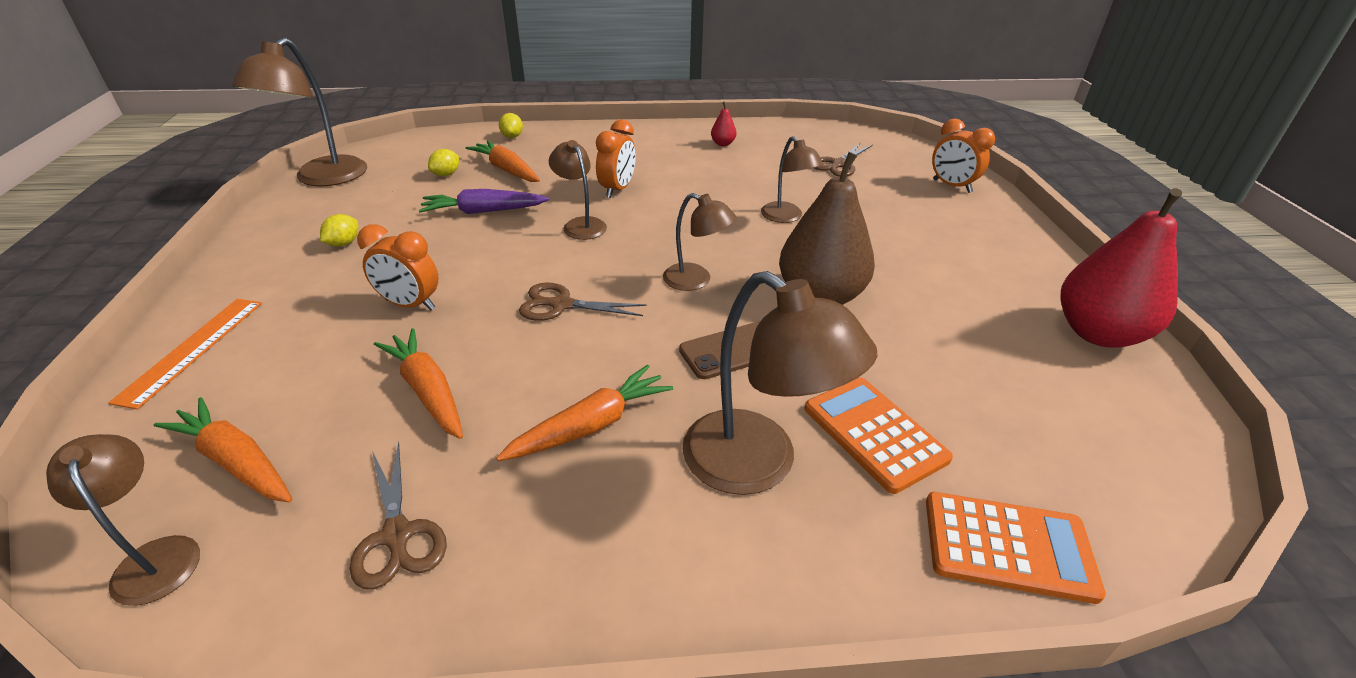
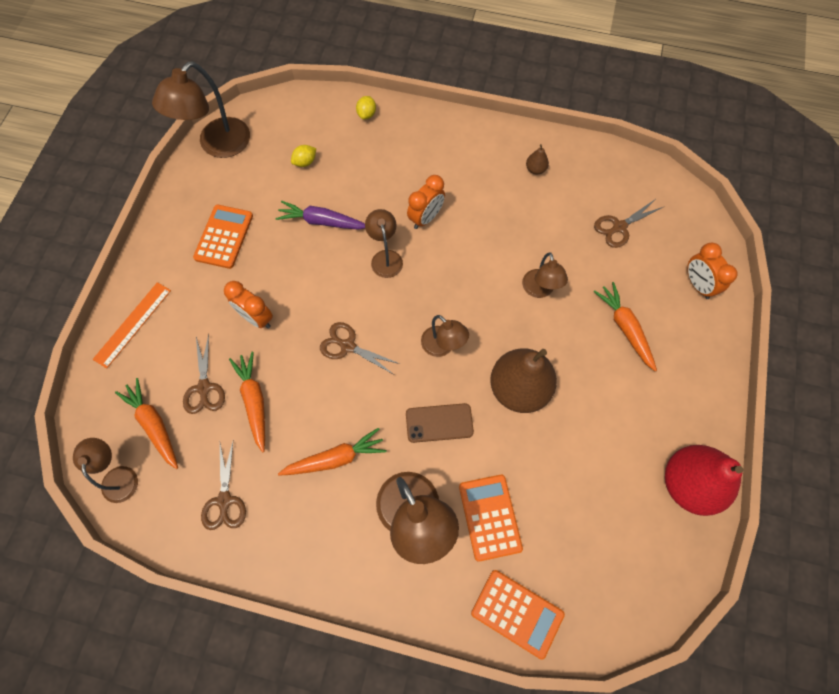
camera: 20 degrees right, 30 degrees up
(332, 394) = (204, 388): none -> brown scissors
(344, 243) = (224, 237): yellow lemon -> orange calculator
(506, 170) = (350, 167): orange carrot -> orange carrot (625, 328)
(723, 144) = (535, 169): red pear -> brown pear

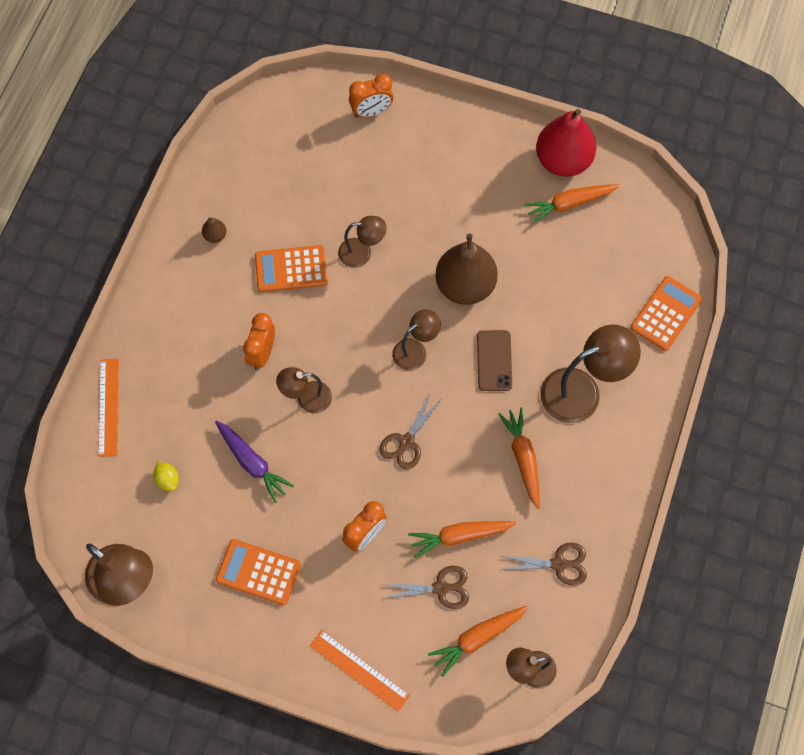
camera: 85 degrees left, 0 degrees up
(322, 221) = (252, 463): purple carrot -> purple carrot turned 60 degrees counterclockwise
(366, 114) = (109, 407): yellow lemon -> orange ruler
(426, 218) = (262, 353): orange clock -> orange clock turned 120 degrees counterclockwise
(490, 517) = (584, 326): orange calculator -> orange calculator (291, 269)
(619, 227) = (298, 168): brown scissors -> none
(625, 328) = (411, 183): orange carrot -> orange carrot (569, 204)

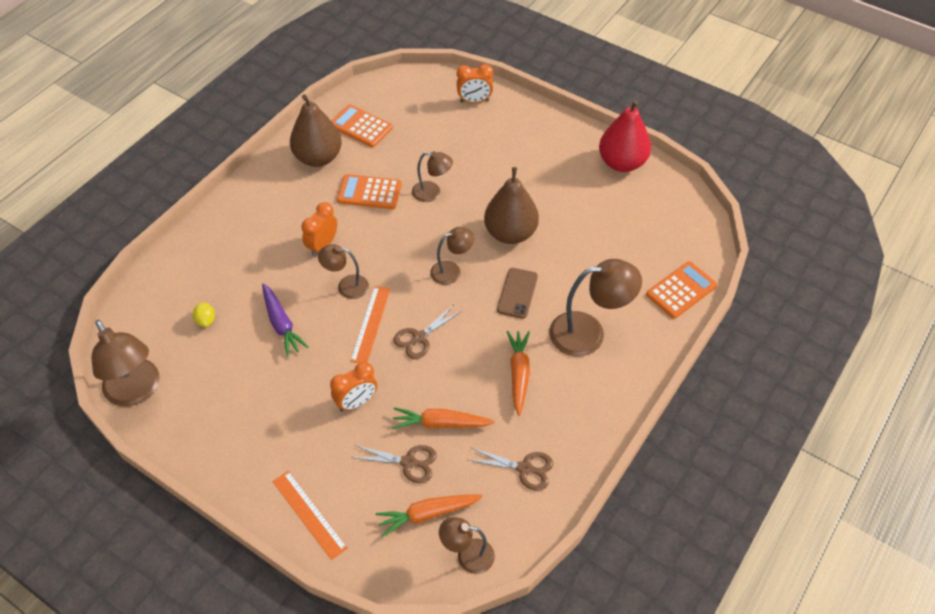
camera: 15 degrees right, 15 degrees down
(109, 407) = (182, 257): orange ruler -> orange ruler (371, 324)
(215, 235) = (318, 158): brown pear -> brown pear, size x2.48
(258, 572) = (252, 410): orange calculator -> orange calculator (360, 126)
(569, 204) = (618, 194): orange carrot -> none

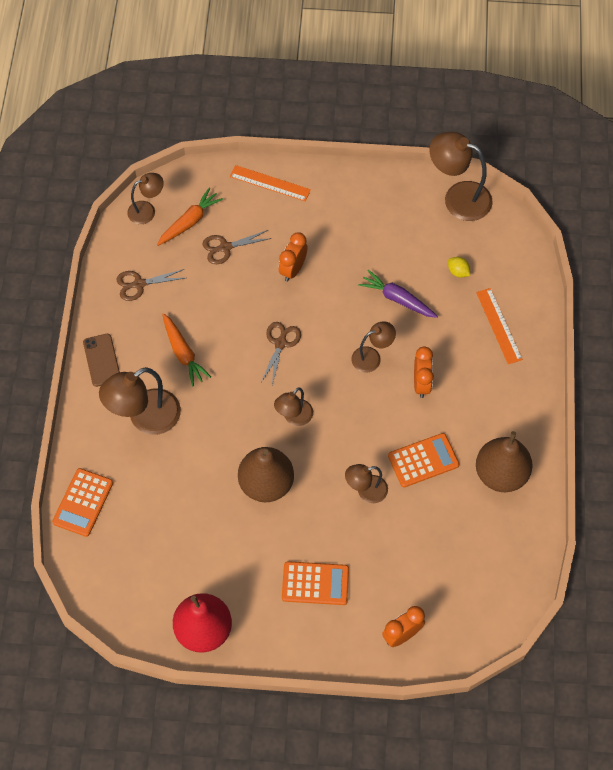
camera: 150 degrees right, 10 degrees up
(360, 126) = (491, 534): orange calculator -> orange calculator (315, 583)
(371, 324) = (327, 335): orange ruler -> orange ruler (498, 326)
(440, 423) = (220, 285): orange carrot -> none
(517, 293) = (225, 425): brown phone -> brown phone (102, 360)

